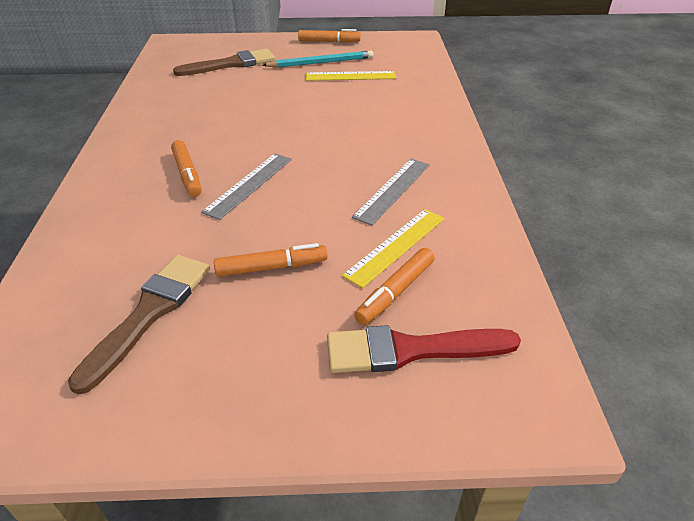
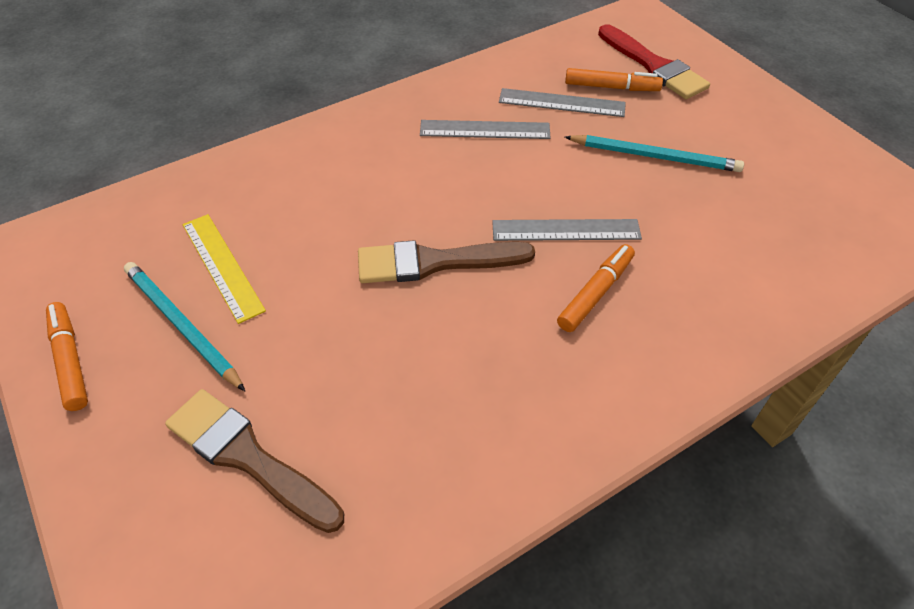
camera: 120 degrees left, 10 degrees up
(150, 313) = (770, 196): brown brush -> brown brush (435, 262)
(272, 267) = (655, 156): orange marker -> turquoise pencil
(395, 246) = (561, 103): yellow ruler -> grey ruler

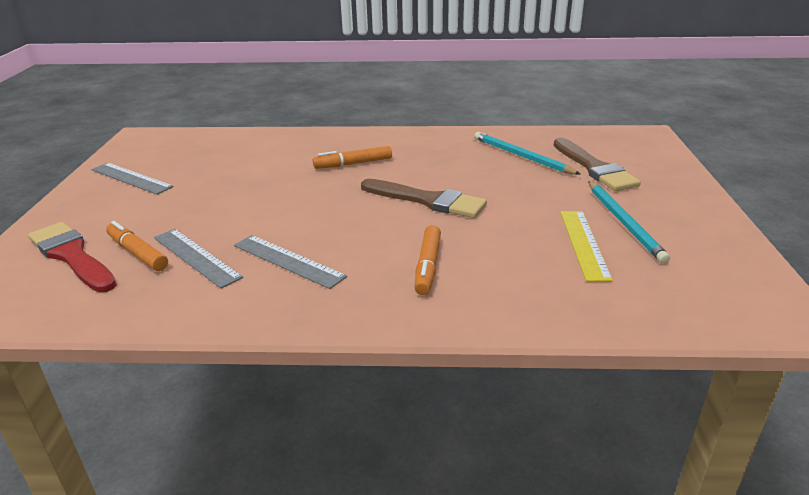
camera: 145 degrees left, 20 degrees down
(70, 360) = (711, 229): orange marker -> orange marker (428, 266)
(566, 230) = (327, 189): grey ruler -> grey ruler (131, 178)
(653, 66) = (72, 256): red brush -> red brush turned 45 degrees counterclockwise
(655, 156) = (206, 202): turquoise pencil -> turquoise pencil (521, 156)

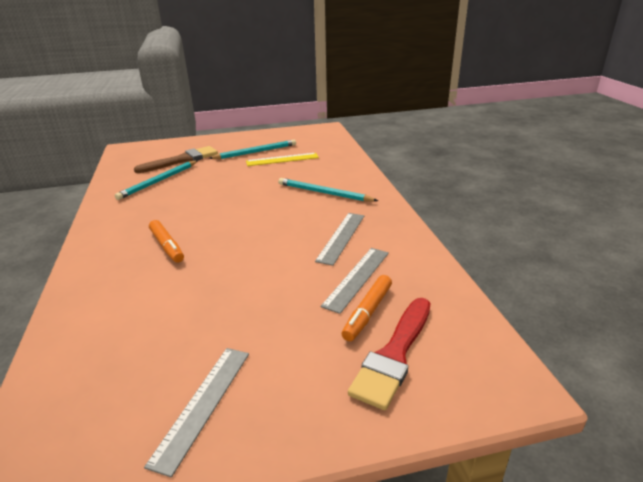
camera: 105 degrees left, 0 degrees up
(427, 200) = (238, 204): brown brush -> none
(428, 266) = (324, 193): orange marker -> turquoise pencil

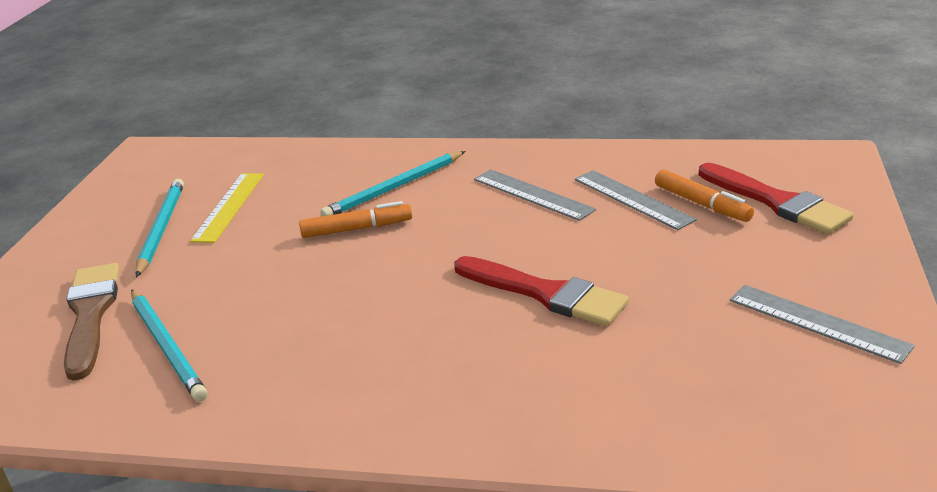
camera: 65 degrees left, 0 degrees up
(167, 246) = (445, 341): orange marker -> orange marker (357, 229)
(220, 267) = (545, 294): none -> red brush

